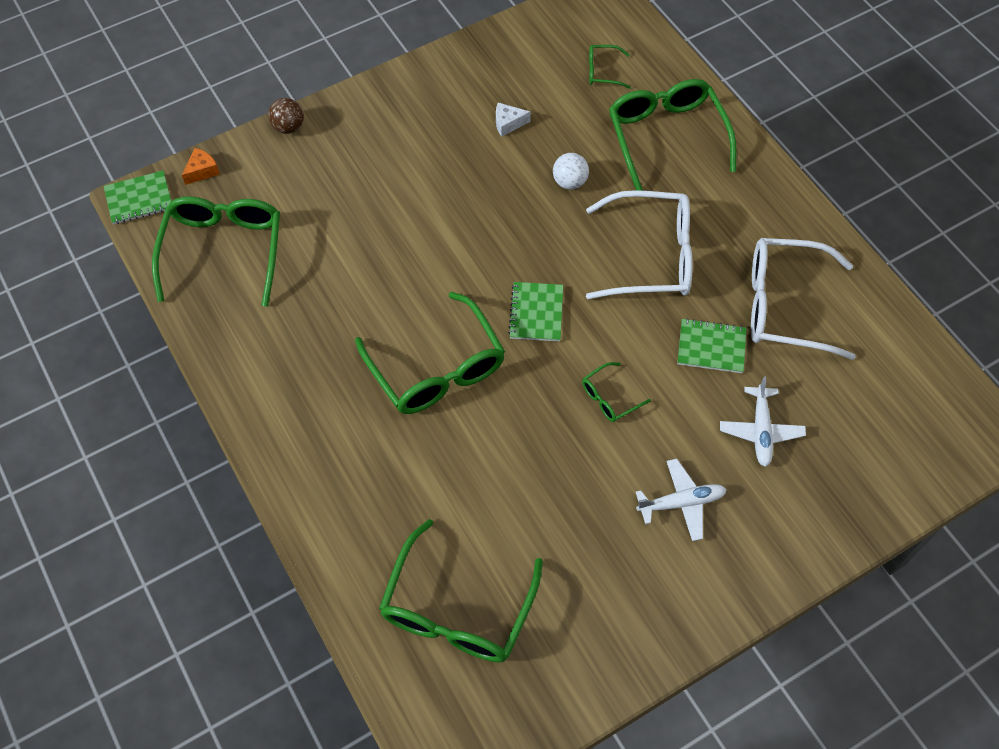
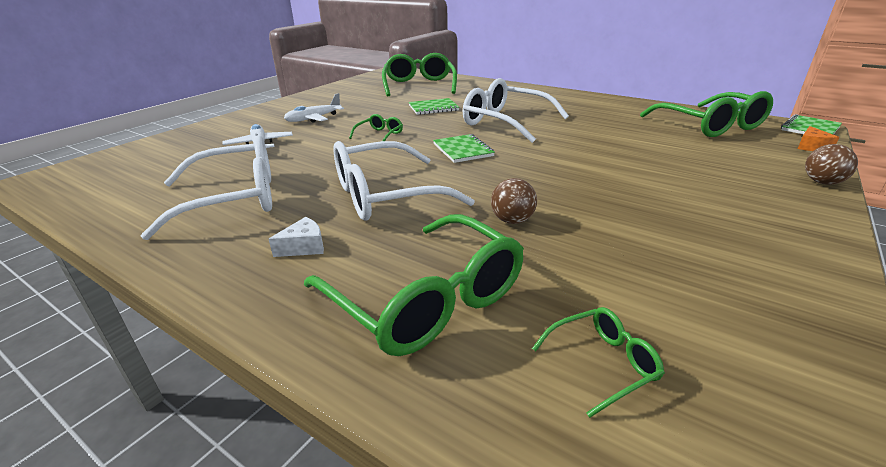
camera: 155 degrees right, 30 degrees down
(436, 368) = (505, 122): green glasses -> white glasses
(508, 123) = (641, 248): white cheese -> white cheese (304, 247)
(569, 182) = (512, 221): white ball -> brown ball
(711, 347) = (307, 166): green notebook -> green notebook (433, 108)

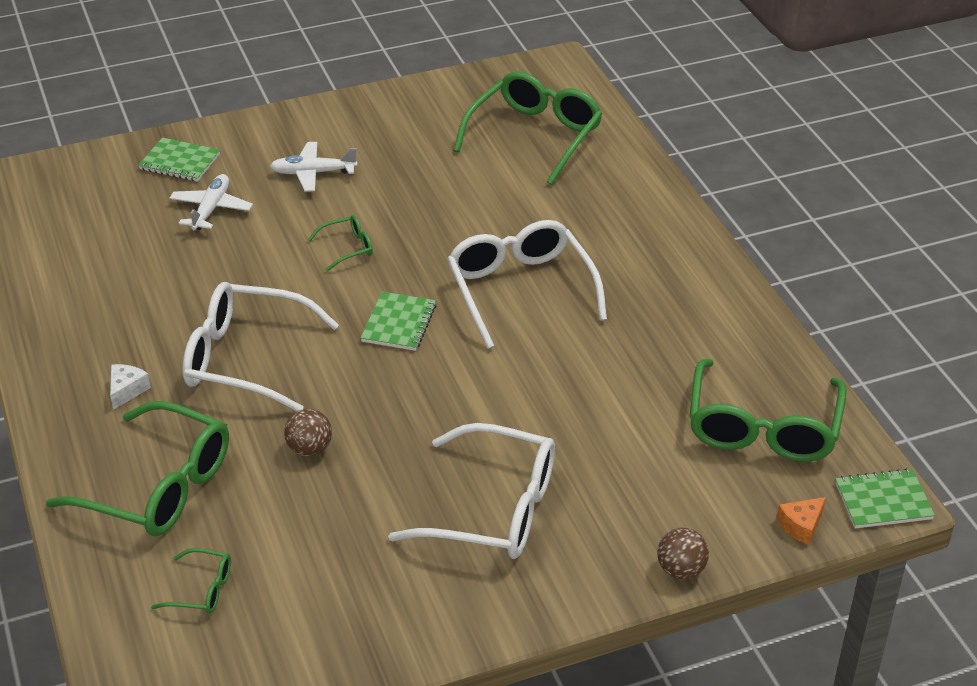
camera: 35 degrees right, 10 degrees up
(234, 199) = (123, 297): white glasses -> white glasses (493, 509)
(304, 247) = (127, 390): white cheese -> white cheese turned 75 degrees counterclockwise
(426, 299) = (158, 487): green glasses -> green glasses turned 60 degrees counterclockwise
(433, 108) = (477, 213): green notebook -> green notebook (180, 162)

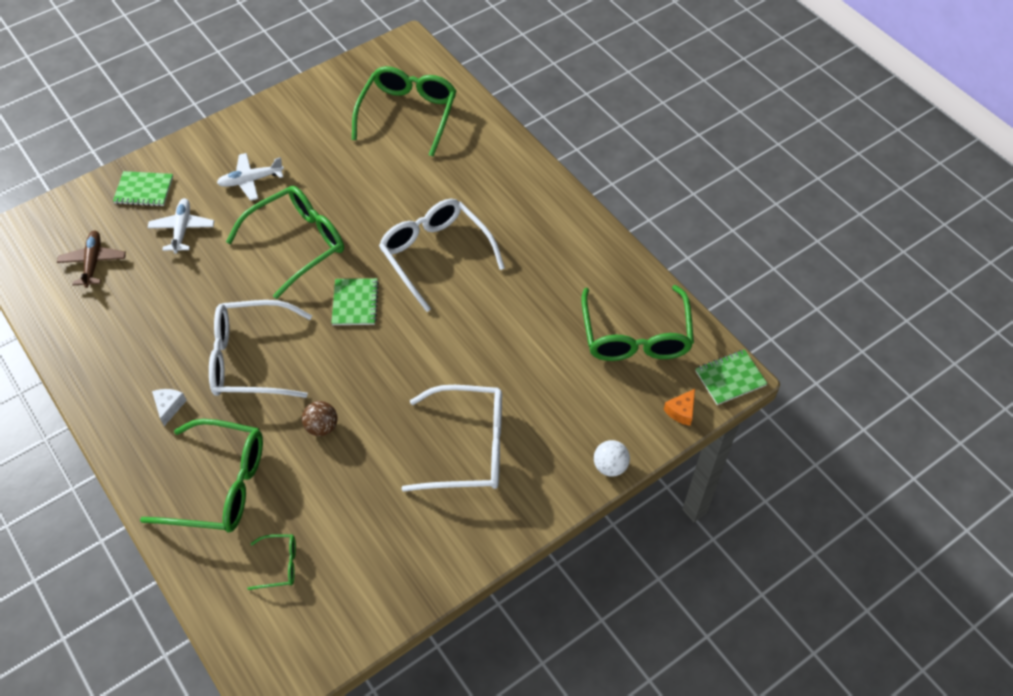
camera: 15 degrees left, 15 degrees up
(92, 224) = (93, 262): none -> brown plane
(347, 248) = (297, 244): green glasses -> green glasses, size x2.21
(681, 570) = (610, 466): brown ball -> white ball

